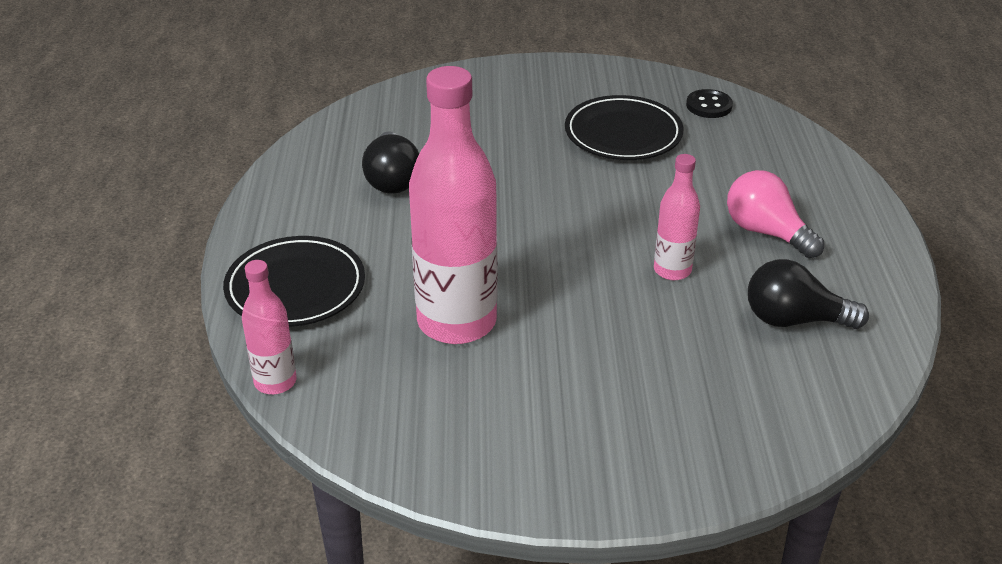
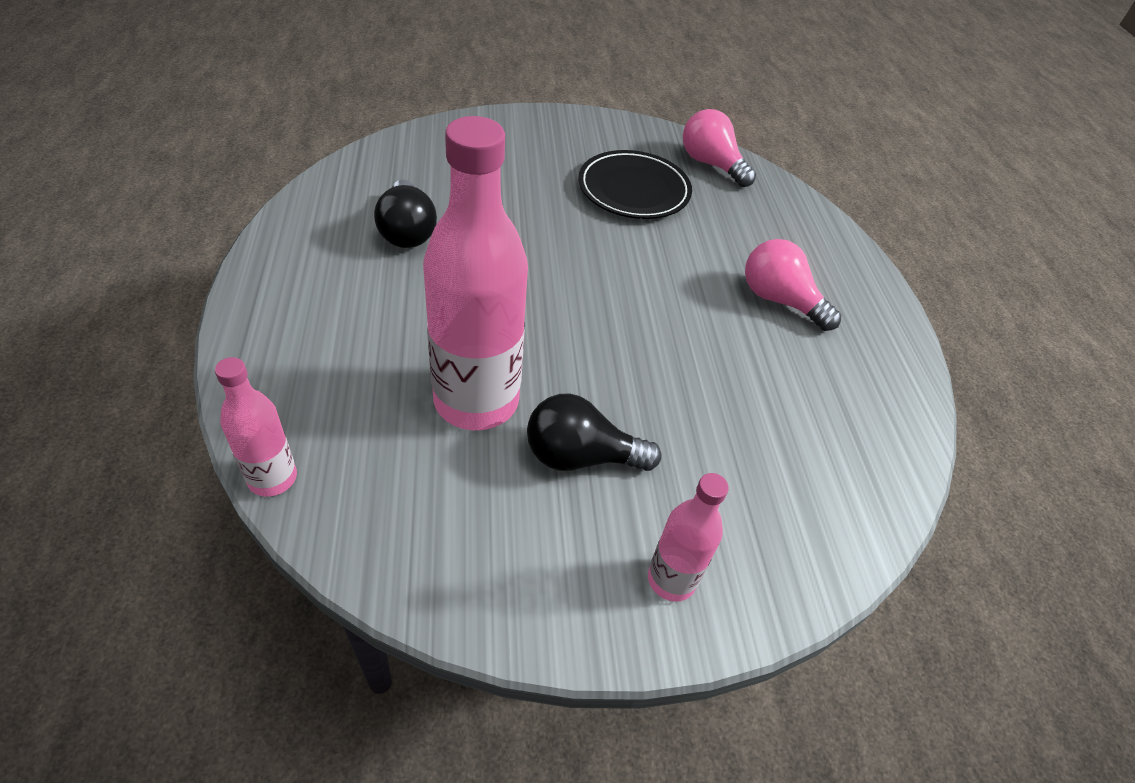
camera: 10 degrees left, 10 degrees up
(295, 287) = (300, 356): black plate -> none
(672, 270) = (694, 341): pink bottle -> pink bottle (671, 579)
(709, 106) = (711, 164): black button -> pink light bulb
(794, 320) = (818, 401): black light bulb -> black light bulb (581, 456)

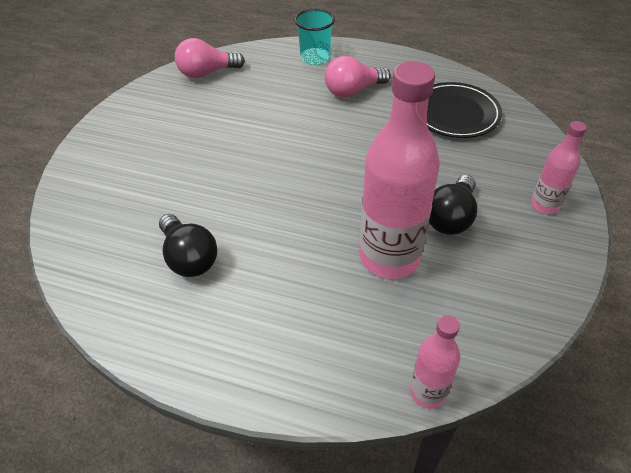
camera: 60 degrees left, 0 degrees up
(407, 231) = (189, 258): black light bulb -> black light bulb turned 45 degrees clockwise
(633, 190) = (212, 118): black plate -> black plate (455, 114)
(821, 248) = (315, 58): none -> turquoise cup

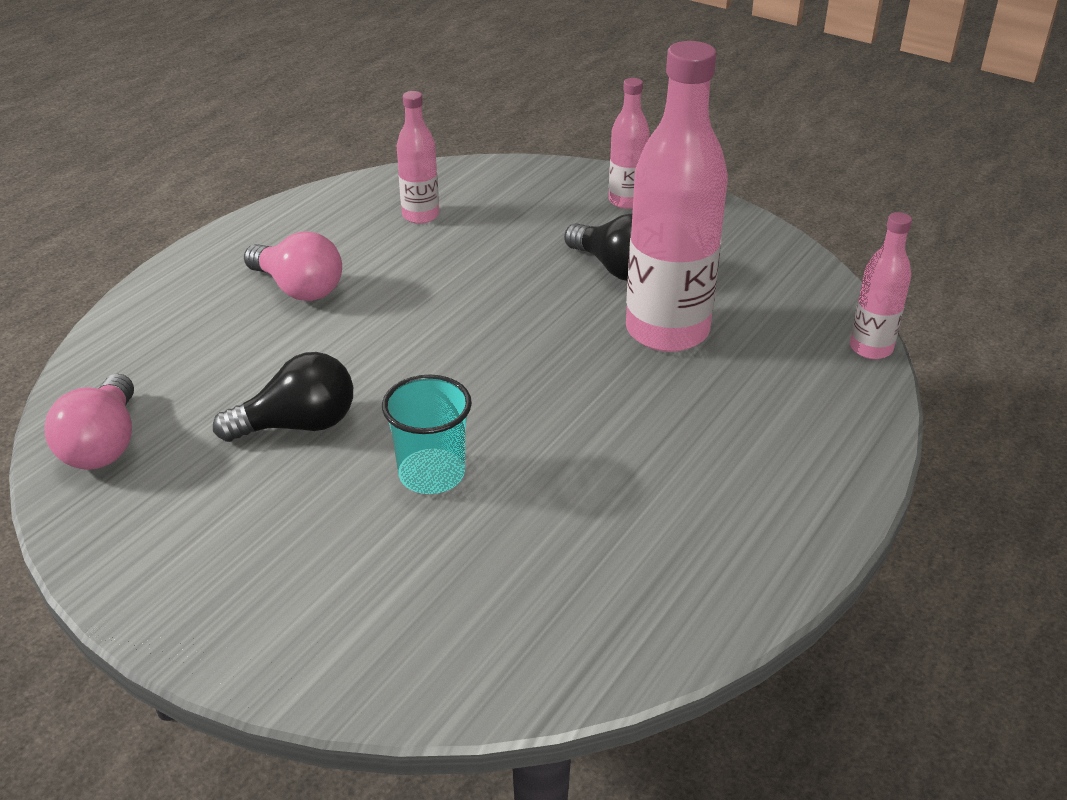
camera: 75 degrees left, 10 degrees down
(189, 258) = (598, 520): black light bulb -> black light bulb (298, 425)
(315, 58) = (173, 308): turquoise cup -> turquoise cup (431, 474)
(353, 91) = (299, 288): pink light bulb -> pink light bulb turned 45 degrees counterclockwise
(455, 114) = (420, 215): black plate -> pink bottle

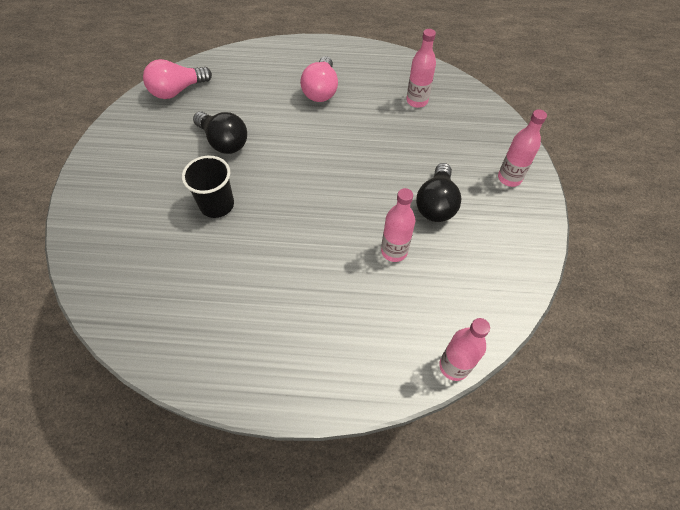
camera: 60 degrees right, 20 degrees up
(431, 474) = (217, 205): turquoise cup -> black cup
(667, 331) = (394, 251): pink bottle -> pink bottle, size x0.50

